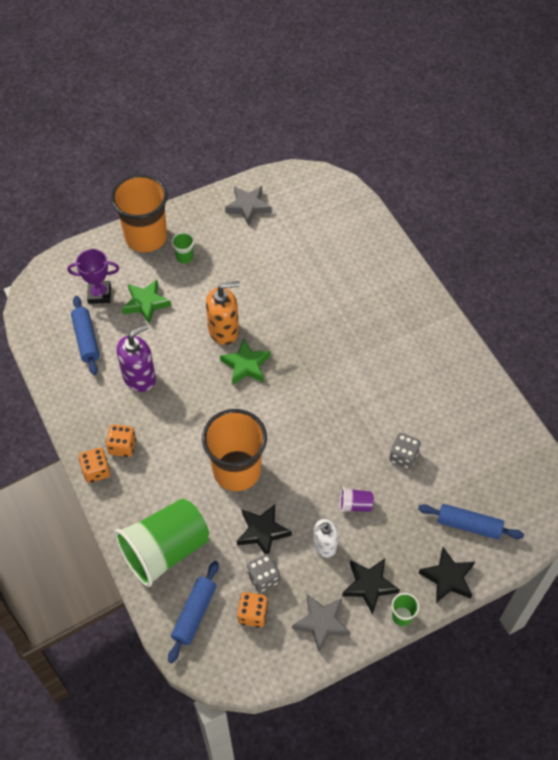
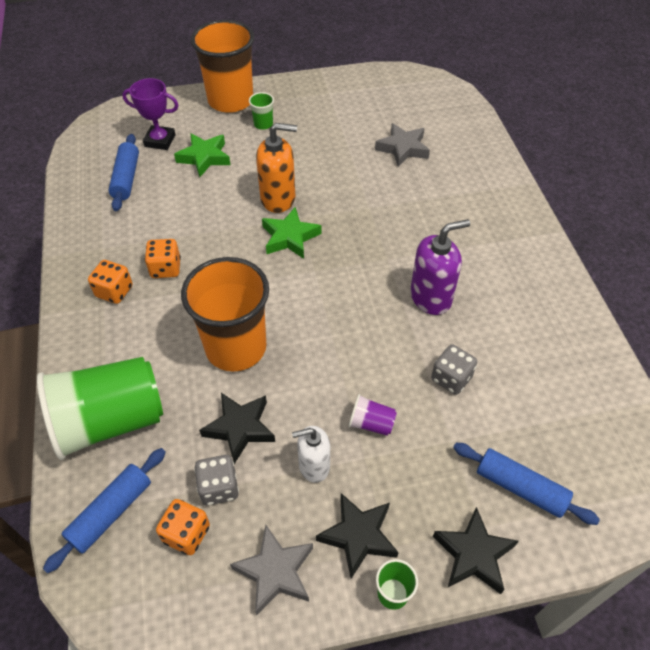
camera: 15 degrees right, 5 degrees down
(96, 471) = (72, 311): orange dice -> orange dice (165, 268)
(139, 377) = (166, 225): purple soap dispenser -> purple soap dispenser (431, 297)
(248, 207) = (347, 93): grey star -> grey star (403, 148)

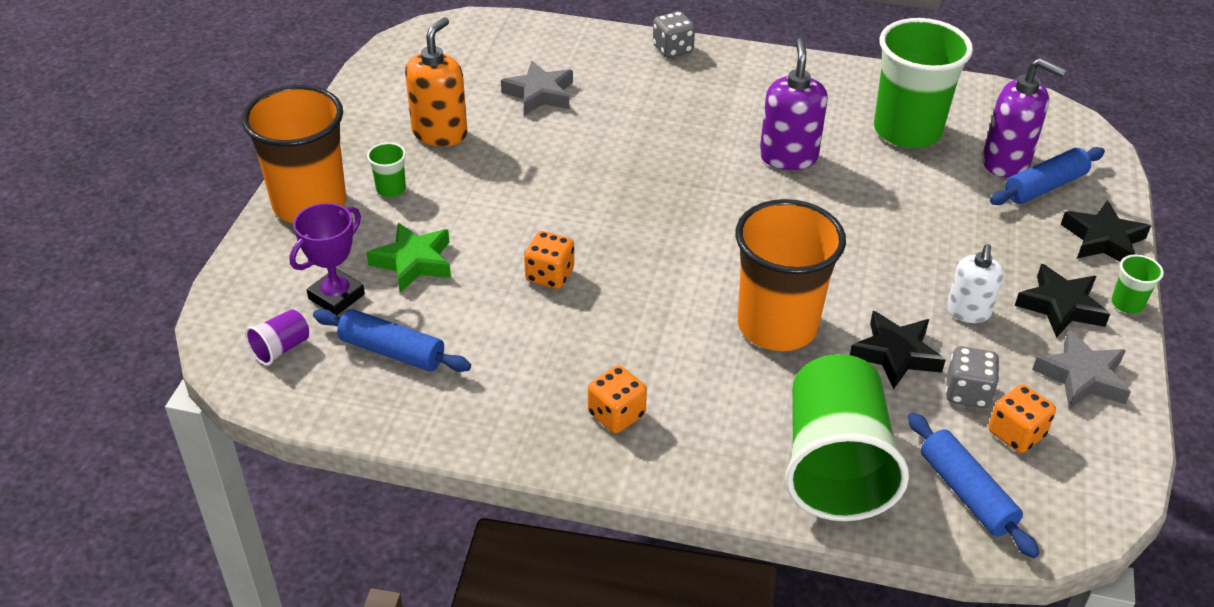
camera: 65 degrees left, 10 degrees down
(165, 268) = (606, 354): orange dice -> orange dice (550, 275)
(278, 198) = (550, 219): orange soap dispenser -> orange soap dispenser (440, 133)
(290, 237) = (626, 230): green star -> none
(371, 423) = (933, 254): purple cup -> purple cup (281, 348)
(451, 378) = (902, 182): grey dice -> grey dice (673, 49)
(524, 363) = (907, 130): none -> green cup
(534, 448) = (1006, 162): none -> purple soap dispenser

